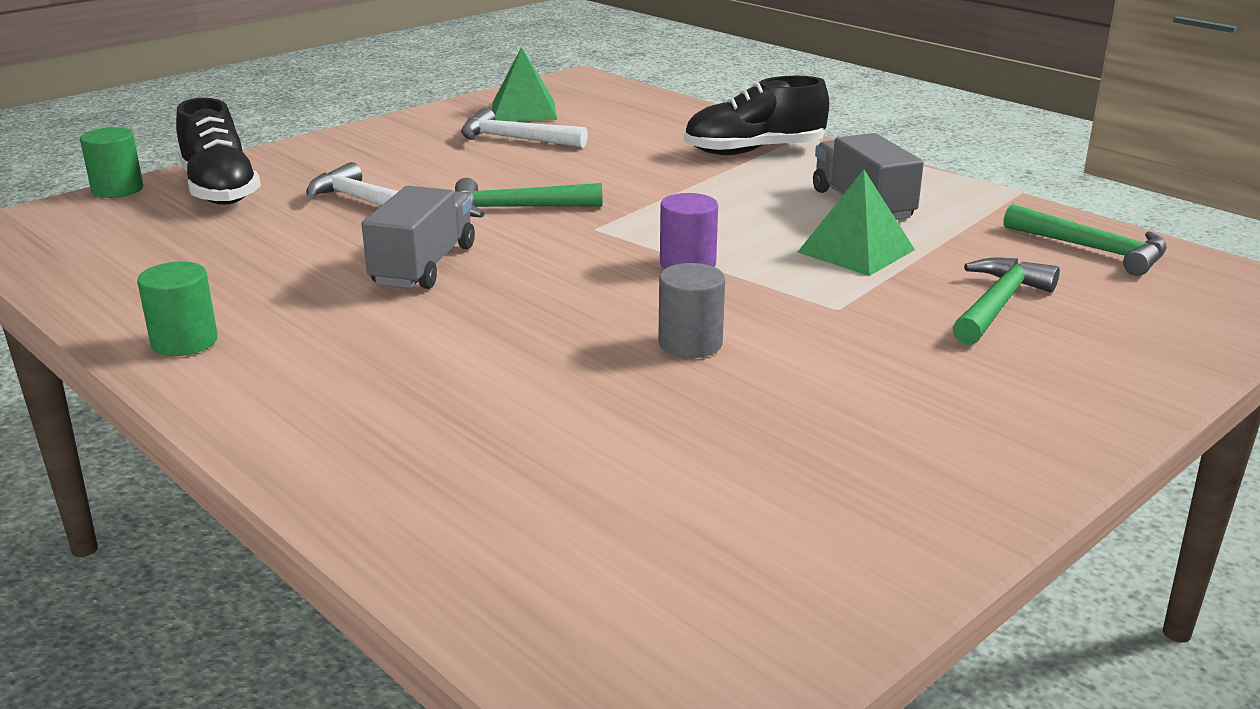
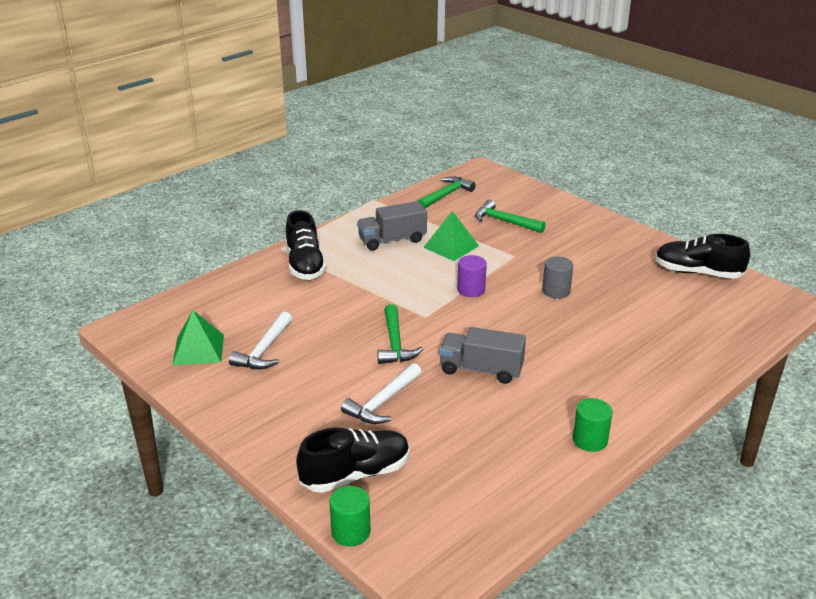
camera: 90 degrees left, 5 degrees up
(815, 556) = (697, 273): none -> black shoe

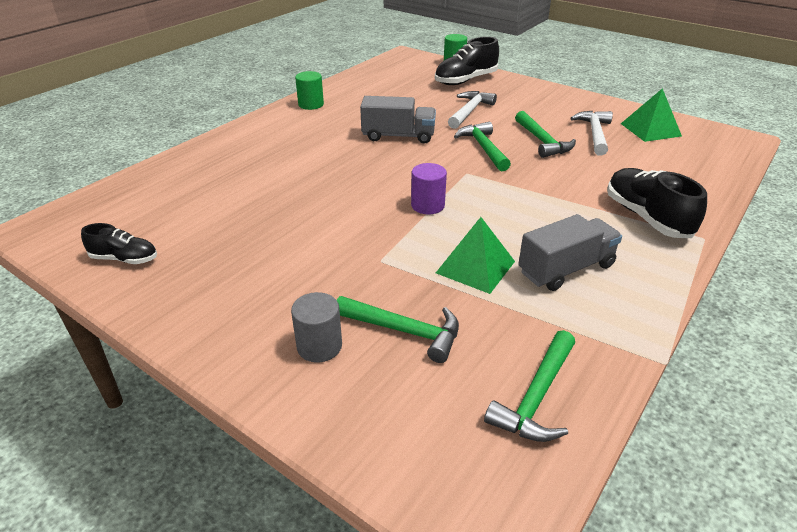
camera: 170 degrees right, 5 degrees up
(328, 345) = (542, 141): none -> green hammer
(556, 291) = (325, 214): grey cylinder -> grey cylinder (319, 346)
(697, 273) = (124, 259): black shoe -> black shoe, size x0.59

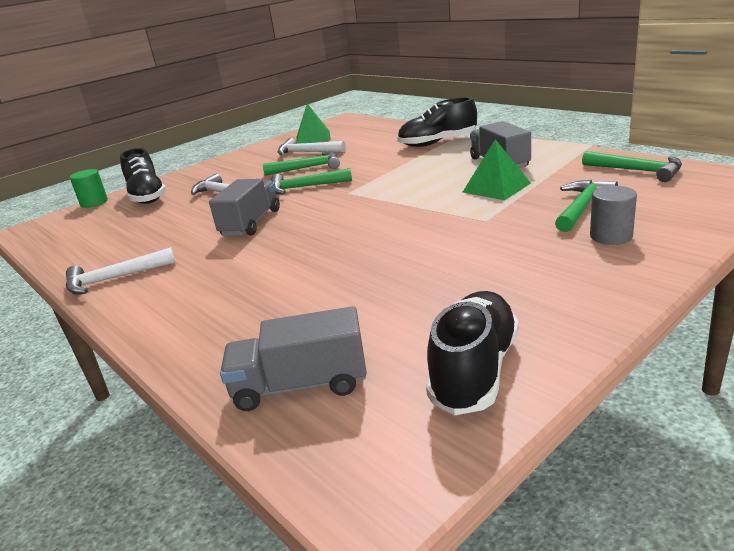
camera: 75 degrees left, 10 degrees down
(124, 259) = (474, 370): black shoe -> black shoe, size x1.69
(144, 194) = (300, 385): none -> grey truck
(311, 104) = (114, 279): green cylinder -> white hammer
(427, 205) = (399, 205): purple cylinder -> none

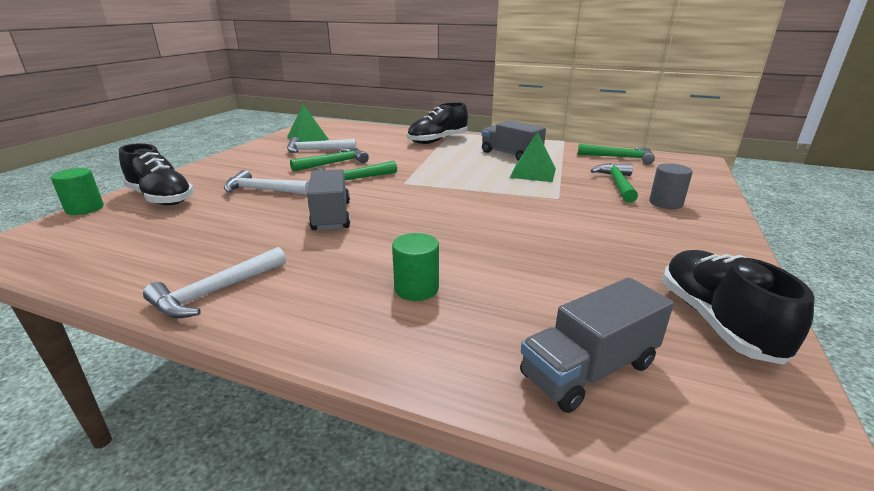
camera: 30 degrees left, 0 degrees up
(247, 296) = (416, 288): none -> green cylinder

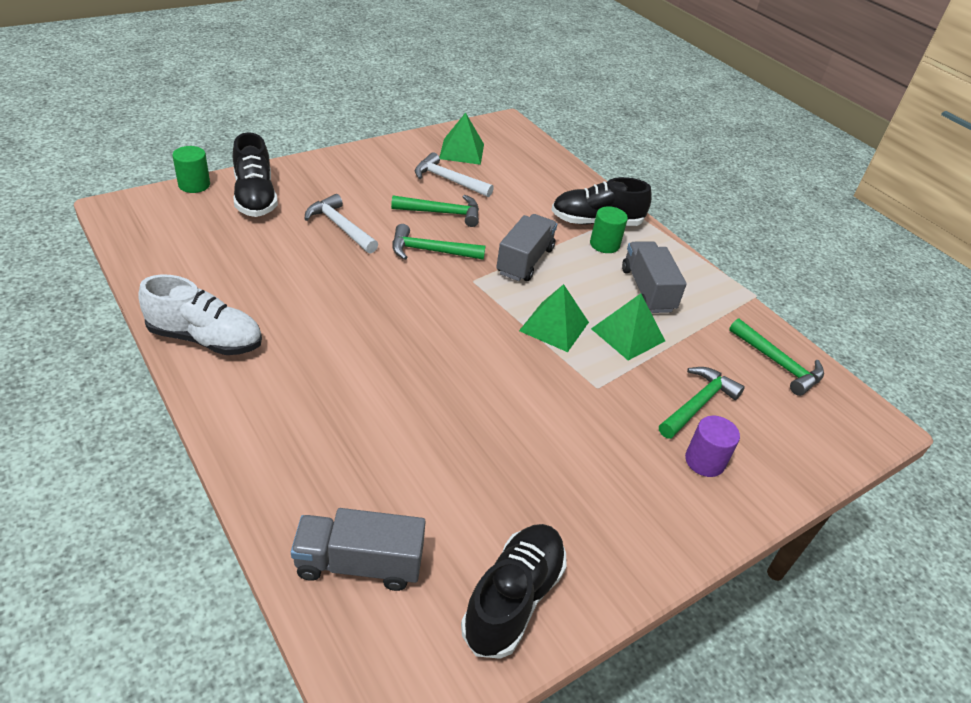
camera: 30 degrees right, 15 degrees up
(215, 292) = (205, 339): white hammer -> white shoe
(331, 216) = (360, 296): grey truck -> grey truck (525, 261)
(416, 288) = (334, 419): green cylinder -> green cylinder (604, 244)
(488, 184) = (554, 326): none -> green pyramid
(665, 203) = (704, 461): grey cylinder -> purple cylinder

